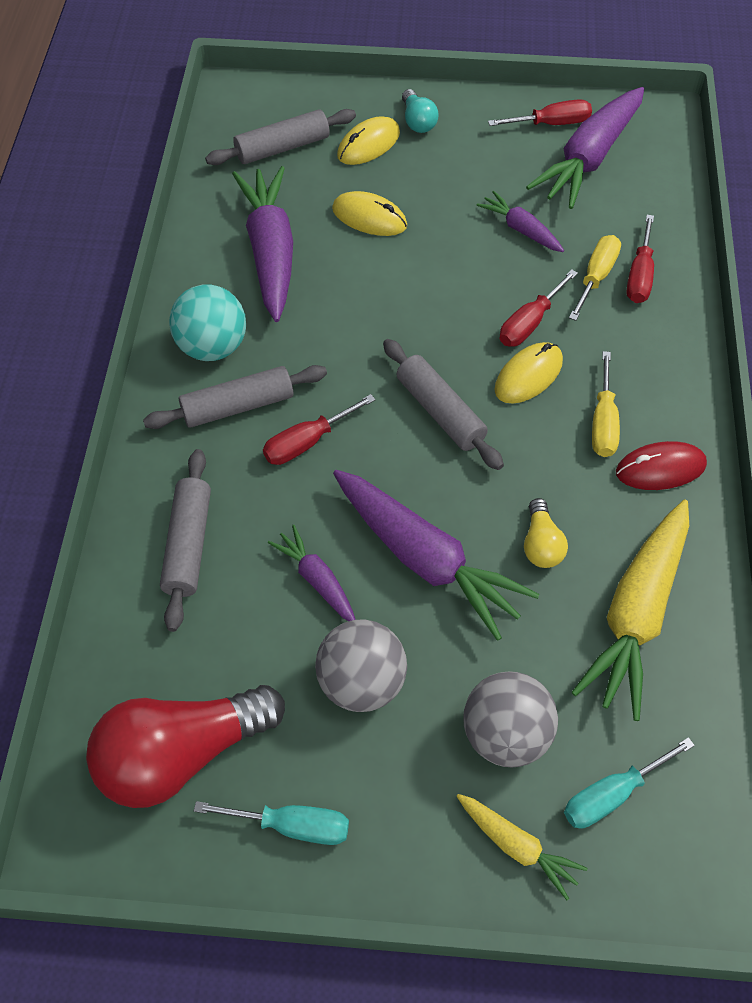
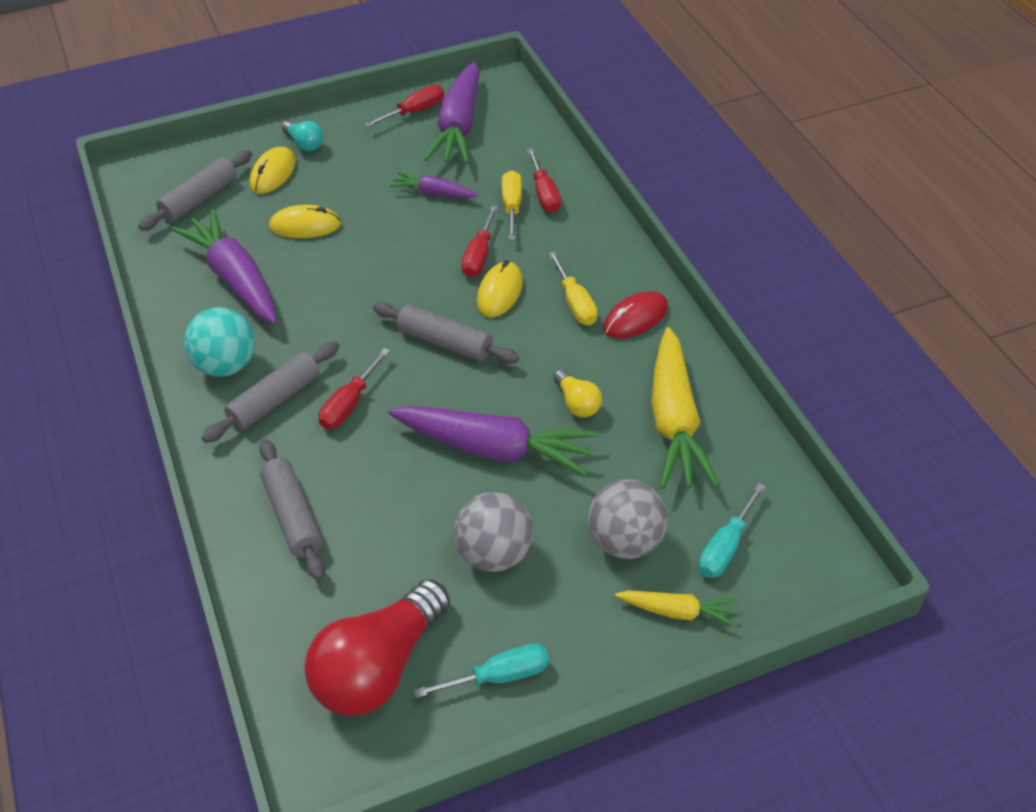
camera: 25 degrees left, 10 degrees down
(316, 579) = (415, 498): purple carrot -> none

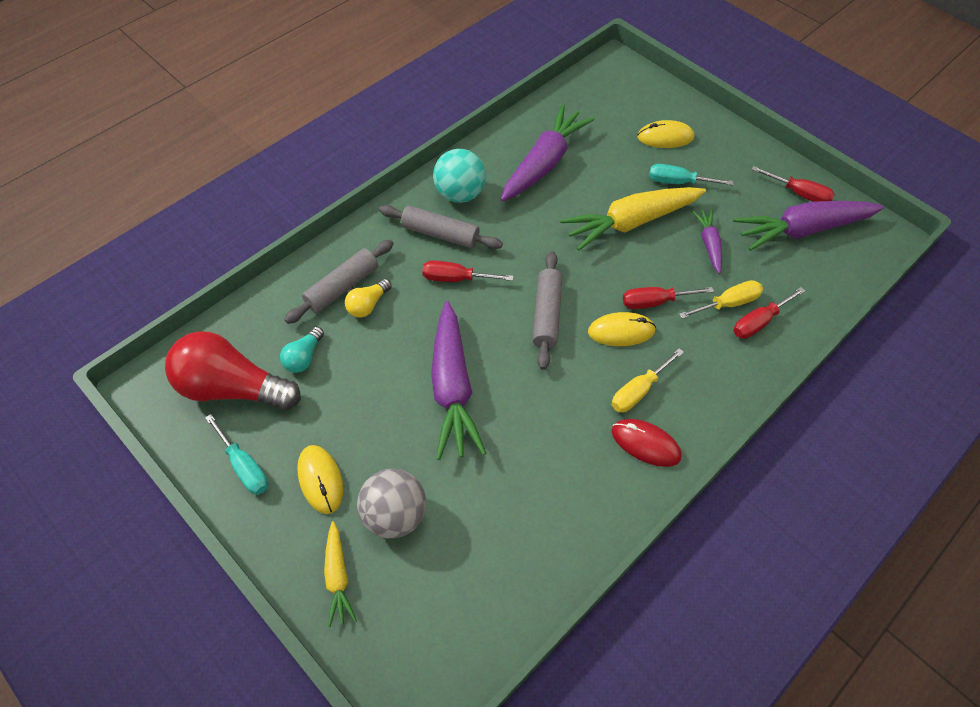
camera: 65 degrees right, 10 degrees up
(199, 199) = (611, 109): grey rolling pin -> none
(304, 144) = (710, 141): turquoise light bulb -> turquoise light bulb (304, 357)
(305, 226) = (621, 179): yellow mouse -> yellow mouse (320, 480)
(495, 554) = (351, 424): grey ball -> none
(577, 403) = (525, 430): yellow light bulb -> yellow light bulb (368, 305)
(674, 422) = (538, 514): yellow carrot -> yellow carrot (630, 222)
(726, 547) = (416, 597): turquoise screwdriver -> turquoise screwdriver (678, 182)

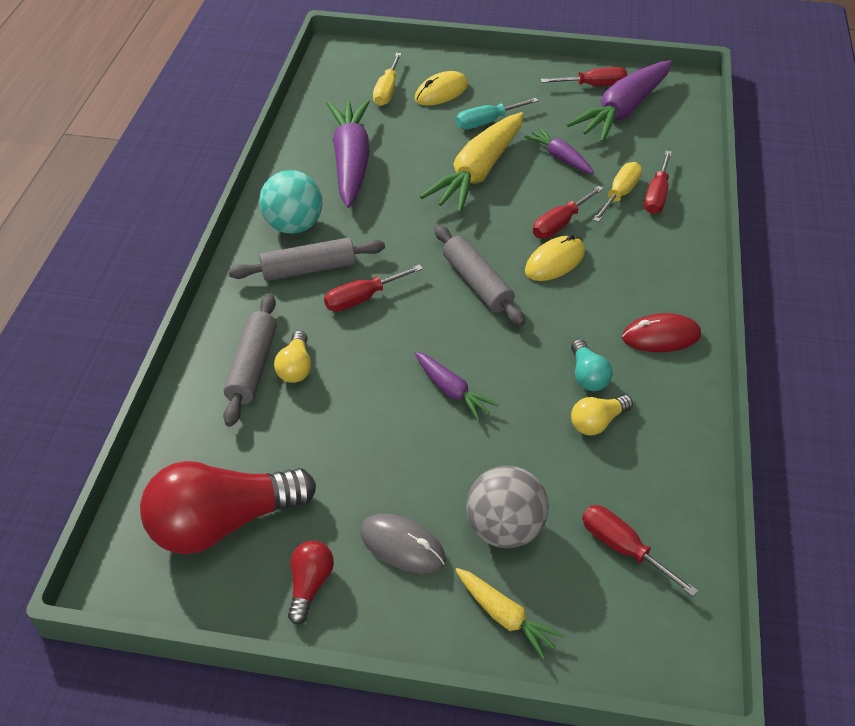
camera: 35 degrees left, 10 degrees down
(244, 466) = (310, 585): turquoise screwdriver -> red light bulb
(304, 357) = (274, 450): turquoise light bulb -> turquoise light bulb (587, 375)
(320, 480) = (402, 546): yellow mouse -> grey mouse
(452, 388) = (452, 391): purple carrot -> purple carrot, size x0.51
(459, 588) = (623, 548): none -> red screwdriver
(531, 480) = (597, 422): none -> yellow light bulb
(638, 390) = (615, 299): yellow screwdriver -> yellow screwdriver (387, 91)

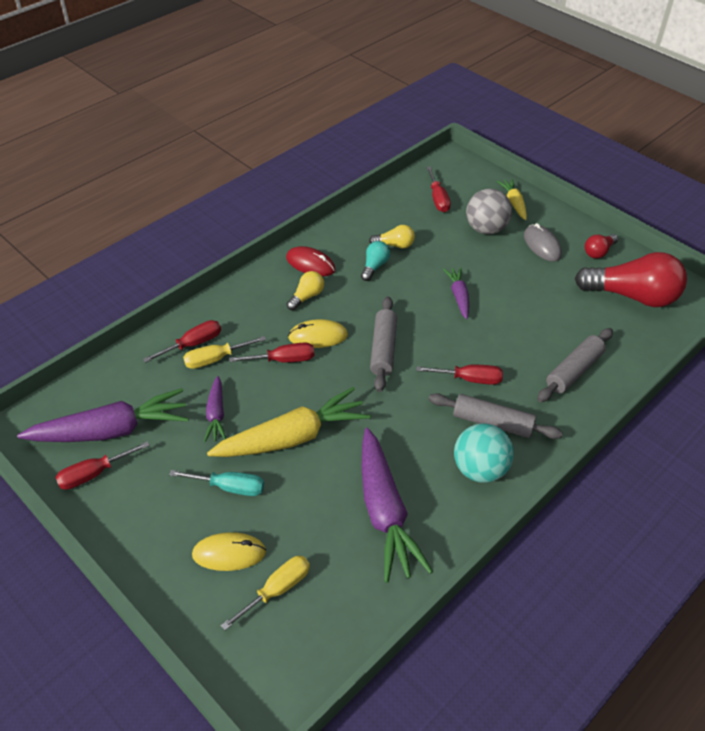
camera: 145 degrees left, 0 degrees up
(296, 367) = (545, 356): yellow light bulb -> yellow light bulb (307, 297)
(351, 161) = (385, 512): purple carrot -> purple carrot turned 45 degrees counterclockwise
(593, 85) = (94, 474): red screwdriver -> red screwdriver turned 60 degrees counterclockwise

